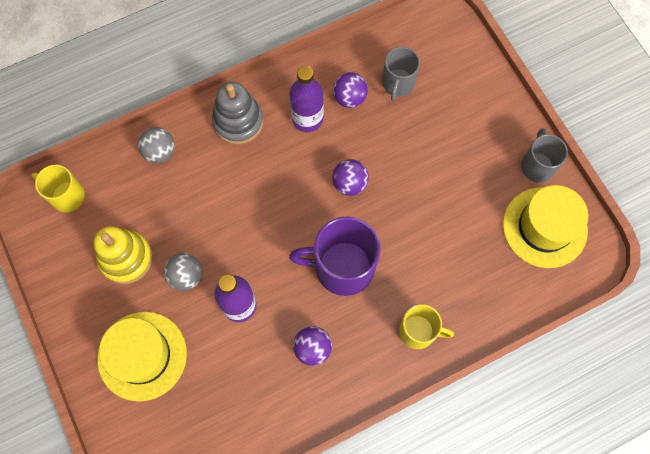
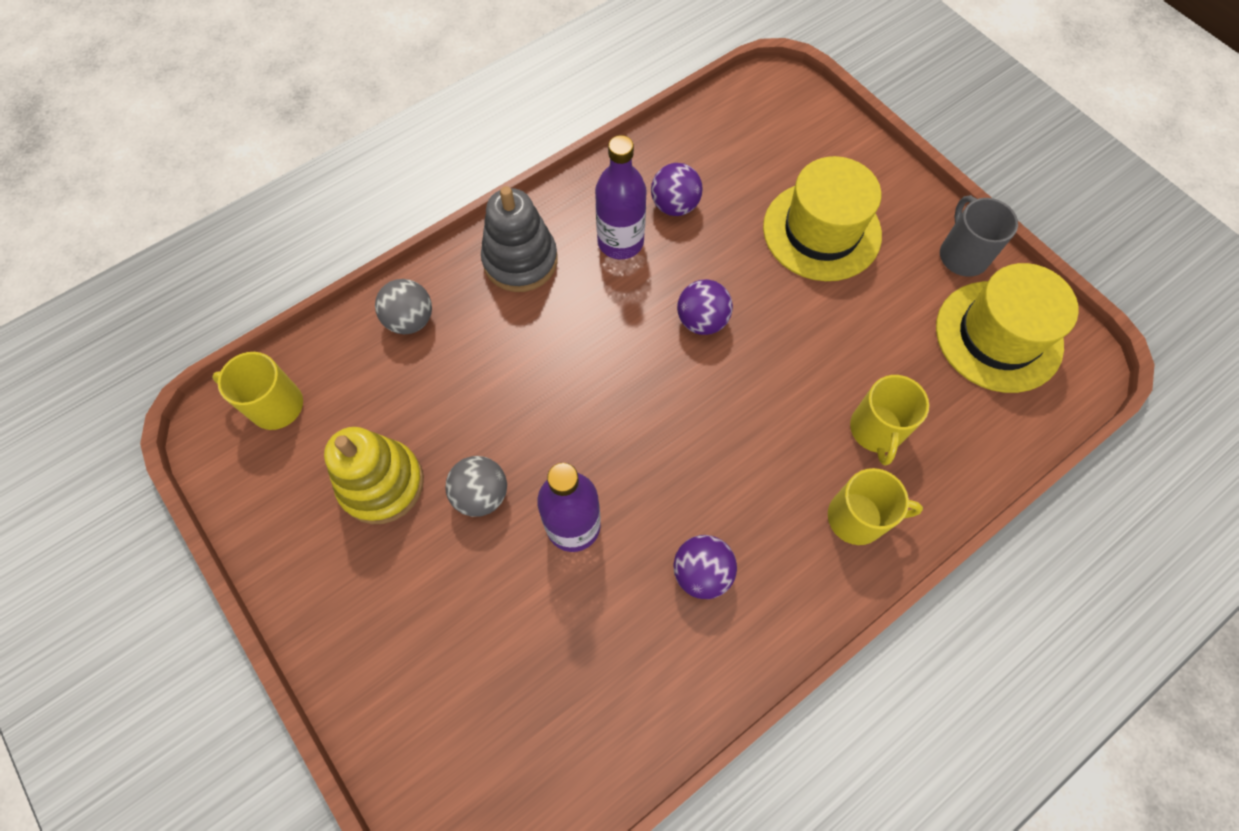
camera: 10 degrees left, 5 degrees down
(142, 355) = (431, 633): yellow hat -> yellow hat (821, 231)
(342, 267) = (719, 441): purple mug -> none
(398, 83) = (738, 177): grey mug -> none
(445, 277) = (876, 430): none -> yellow mug

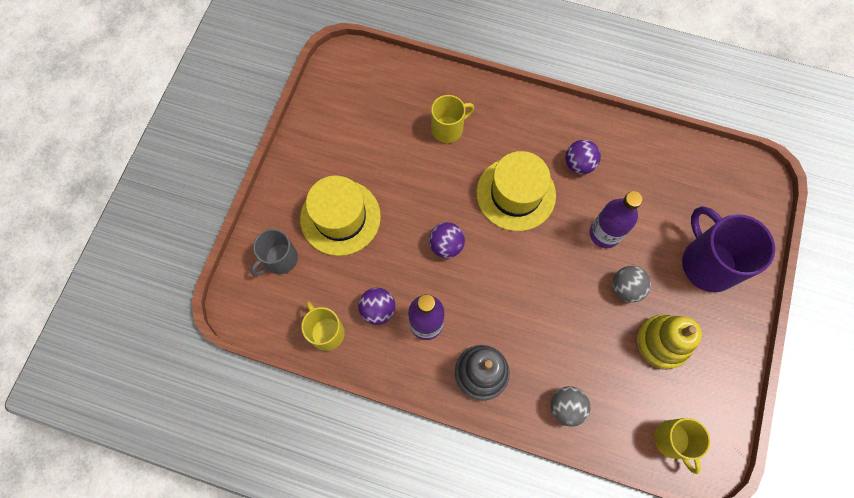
camera: 125 degrees left, 5 degrees up
(422, 639) = (708, 263): none -> purple mug
(857, 518) = (500, 114): yellow mug -> yellow mug (326, 332)
(962, 255) = (308, 139): grey mug -> grey mug (280, 259)
(998, 336) = (351, 100): yellow hat -> yellow hat (516, 194)

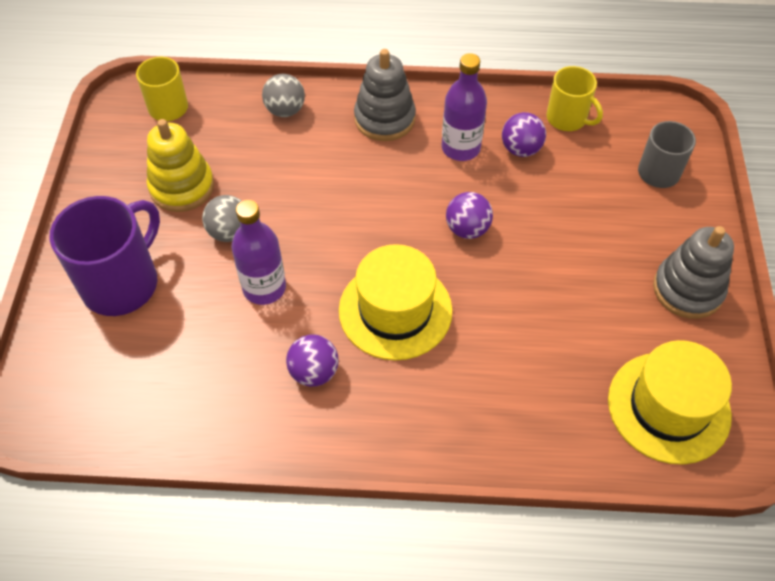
camera: 165 degrees right, 15 degrees down
(312, 160) = (687, 289): none -> grey stacking toy
(340, 217) = (613, 230): yellow hat -> yellow hat (668, 407)
(448, 129) = (521, 378): yellow mug -> none
(708, 263) = (122, 283): purple mug -> purple mug turned 105 degrees counterclockwise

